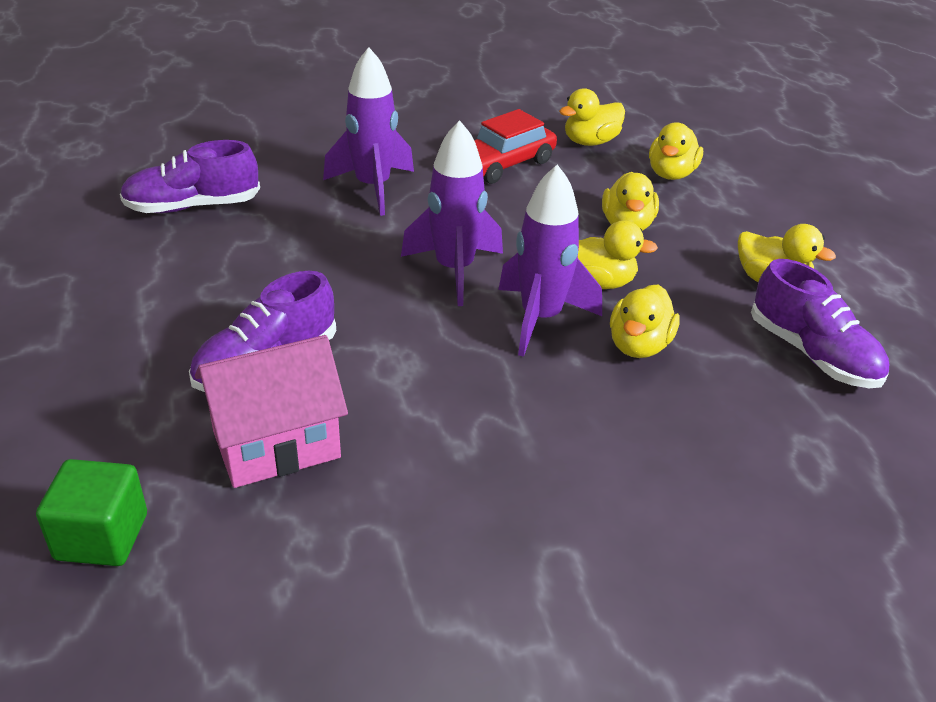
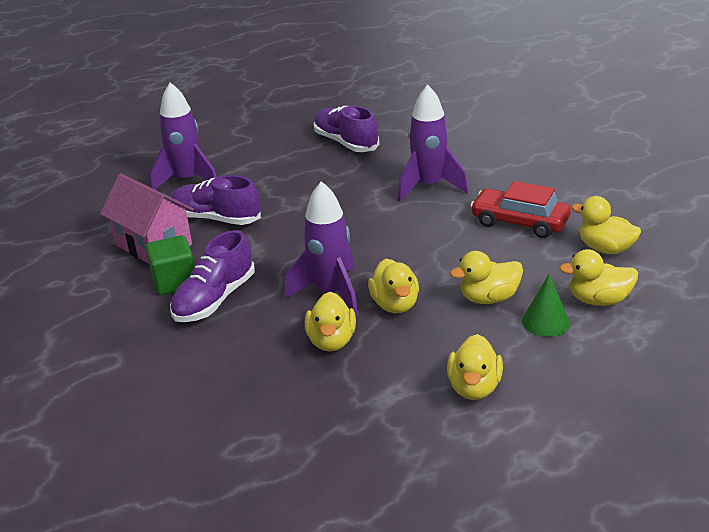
camera: 70 degrees right, 5 degrees down
(102, 536) = (69, 226): green cube -> green cube (175, 281)
(454, 270) = (358, 245): purple rocket -> purple rocket (187, 180)
(639, 345) = (331, 341): yellow duck -> yellow duck turned 90 degrees counterclockwise
(687, 210) = (545, 321): none -> green cone
(812, 354) = (385, 427): purple shoe -> purple shoe (215, 299)

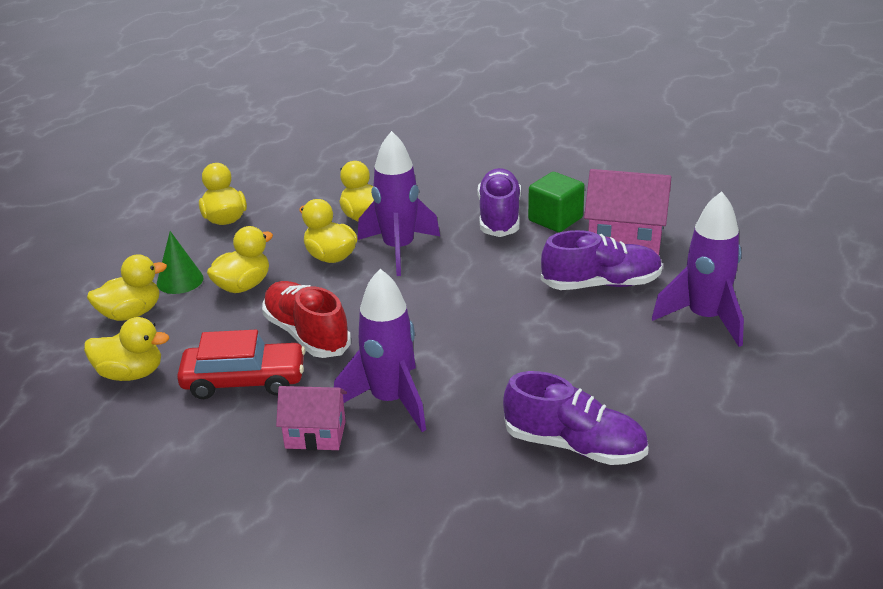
camera: 150 degrees right, 0 degrees up
(457, 242) = (306, 334): none -> red shoe
(487, 181) = (315, 435): none -> pink house

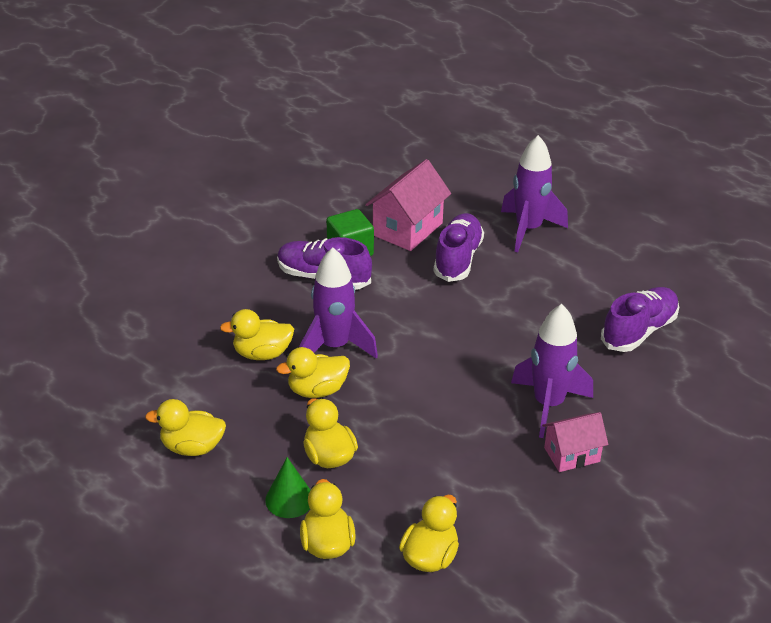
camera: 70 degrees left, 5 degrees up
(244, 380) = (479, 482): red car -> none
(306, 334) = (433, 431): red shoe -> none
(315, 435) = (572, 455): pink house -> pink house turned 45 degrees clockwise

